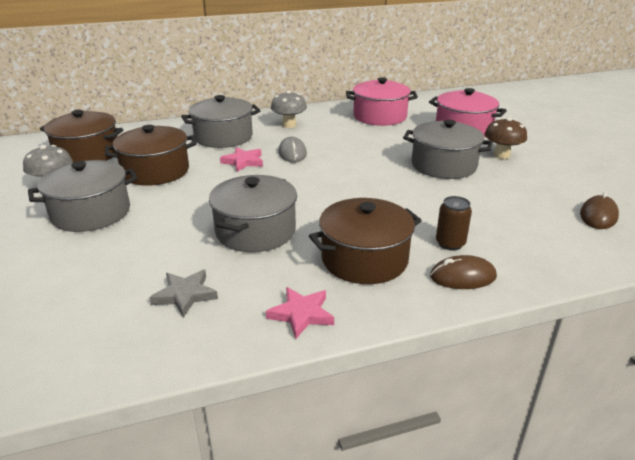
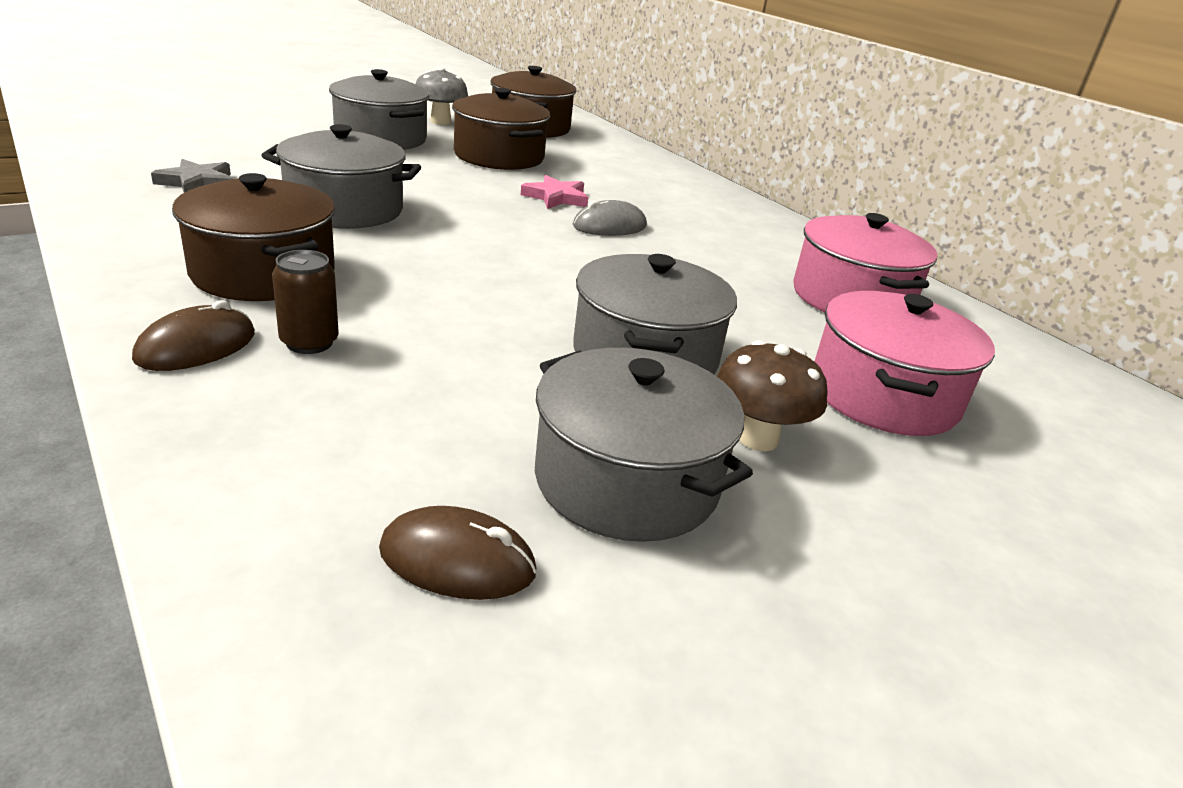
camera: 70 degrees right, 0 degrees up
(223, 137) = (635, 184): grey pot -> grey pot (626, 481)
(289, 125) = (723, 223): grey mushroom -> none
(301, 314) = (134, 236): pink star -> none
(462, 277) = (196, 347): brown mouse -> brown mouse turned 60 degrees clockwise

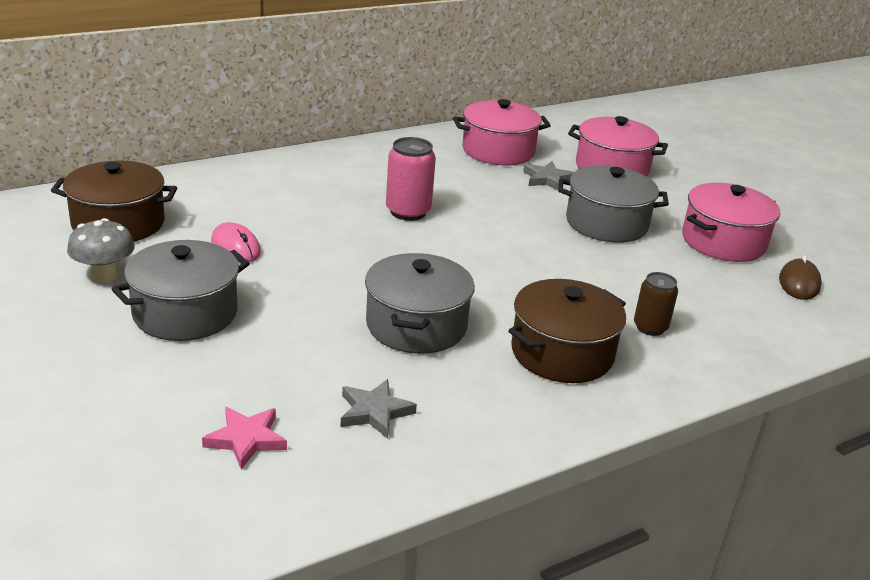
camera: 85 degrees left, 0 degrees up
(196, 347) = (677, 366): brown mouse -> none
(499, 156) = (236, 247): brown pot -> pink mouse
(556, 197) = (349, 227): pink star -> pink star (246, 439)
(609, 226) = (408, 212): grey mouse -> pink can
(626, 481) = (723, 242): grey pot -> pink pot
(757, 438) = (670, 206): brown mushroom -> none
(779, 326) = (547, 179): none -> grey star

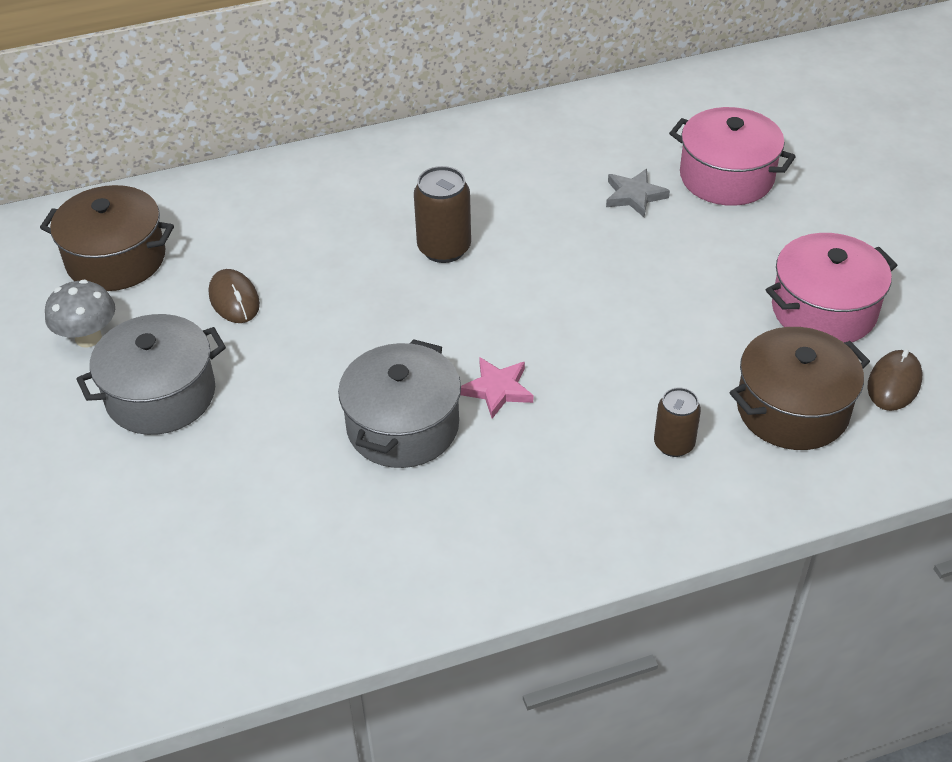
camera: 15 degrees right, 15 degrees up
(236, 247) = (234, 299): pink mouse -> brown mouse
(246, 439) = (186, 569): pink star -> pink star (497, 389)
(374, 412) = (324, 543): grey star -> none
(408, 212) = (444, 248): pink can -> brown can
(498, 151) = (588, 144): pink pot -> none
(562, 353) = (555, 476): brown pot -> brown pot (792, 409)
(606, 223) = (683, 274): grey pot -> none

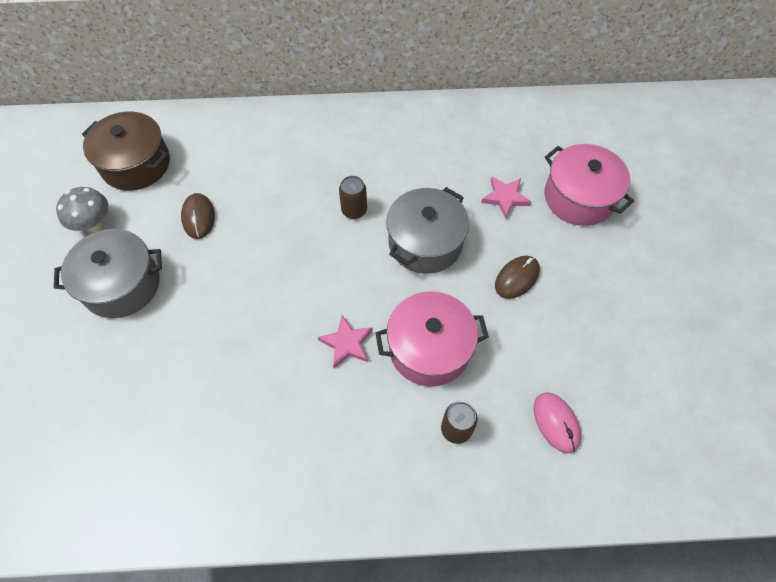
camera: 15 degrees right, 15 degrees up
(402, 426) = (270, 357): grey pot -> grey pot (425, 242)
(444, 248) = (354, 210): brown can -> brown can, size x0.66
(634, 196) = (505, 198): grey star -> pink star
(792, 409) = (556, 422): brown pot -> pink mouse
(823, 310) = (611, 337): pink pot -> pink pot (429, 348)
(894, 383) = (643, 421): brown mouse -> brown mouse (517, 278)

